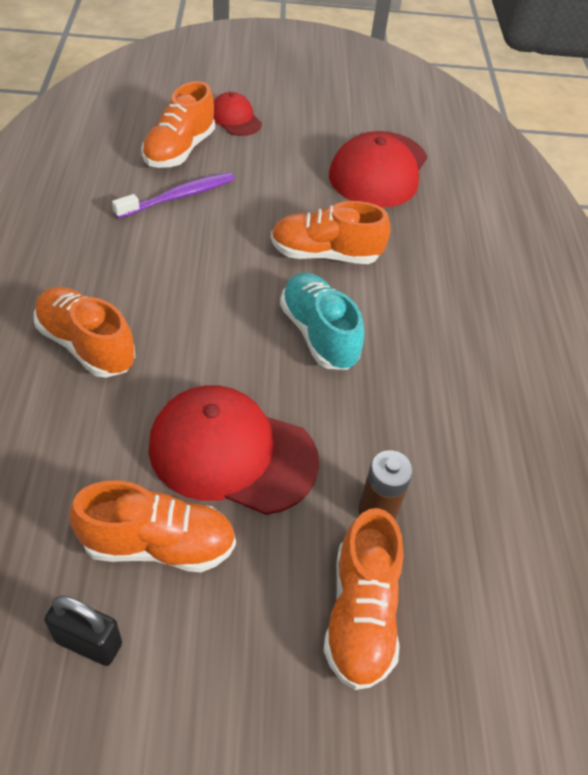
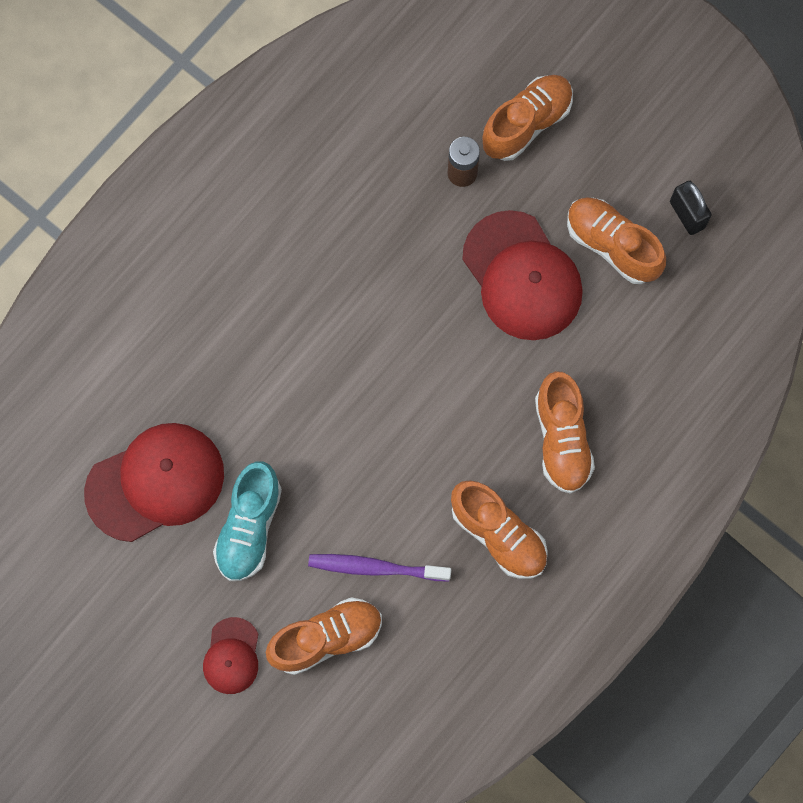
camera: 135 degrees left, 25 degrees up
(318, 334) = (381, 332): turquoise shoe -> turquoise shoe (249, 527)
(325, 254) = (303, 409): orange shoe -> orange shoe (498, 534)

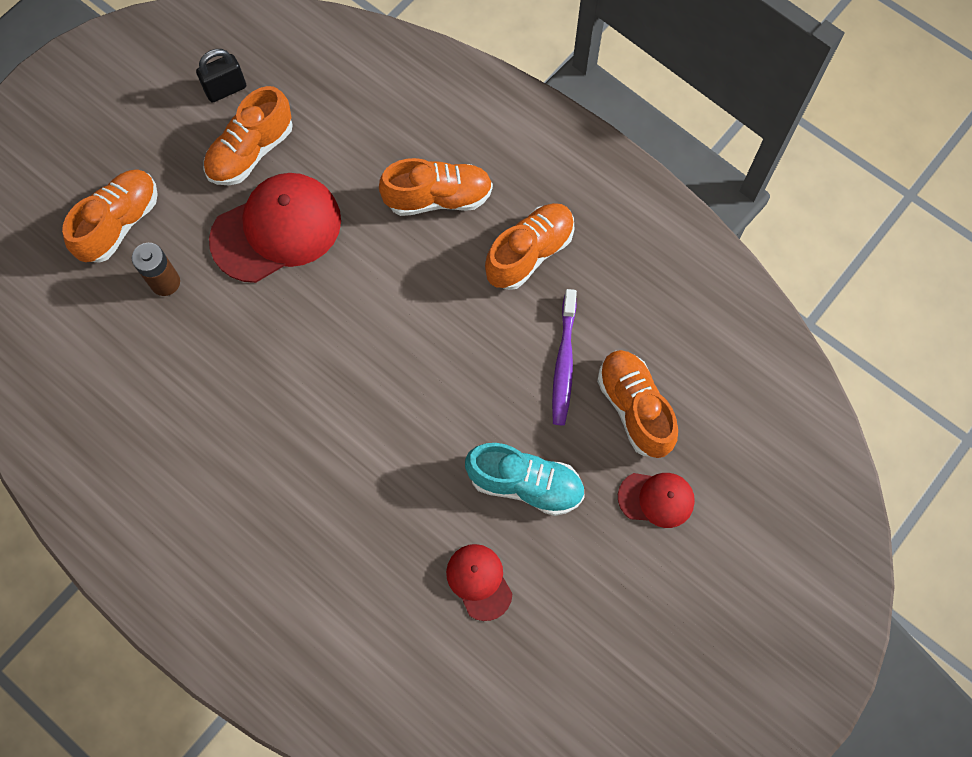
camera: 90 degrees left, 5 degrees down
(155, 482) = (479, 581): red cap -> red cap, size x0.52
(526, 123) = (120, 223): orange shoe -> orange shoe turned 75 degrees clockwise

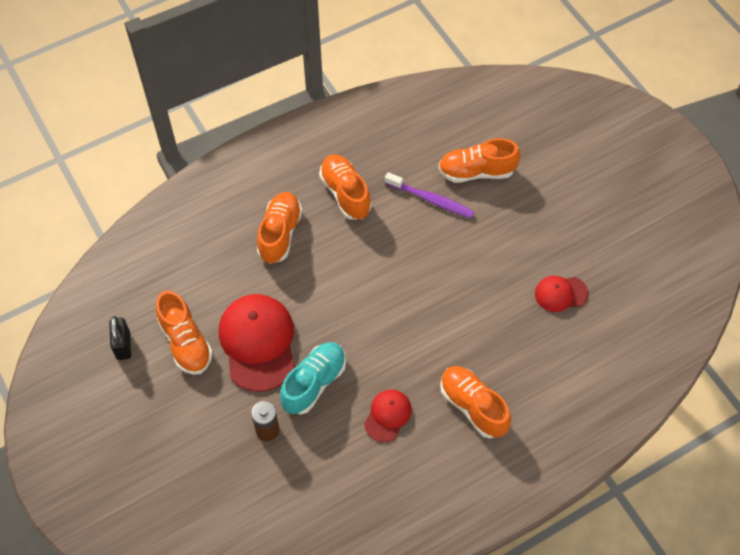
camera: 70 degrees left, 10 degrees down
(120, 223) = (203, 450): orange shoe -> orange shoe (473, 406)
(525, 484) = (505, 247): turquoise shoe -> turquoise shoe (314, 383)
(656, 499) = (539, 180): red cap -> red cap (387, 415)

